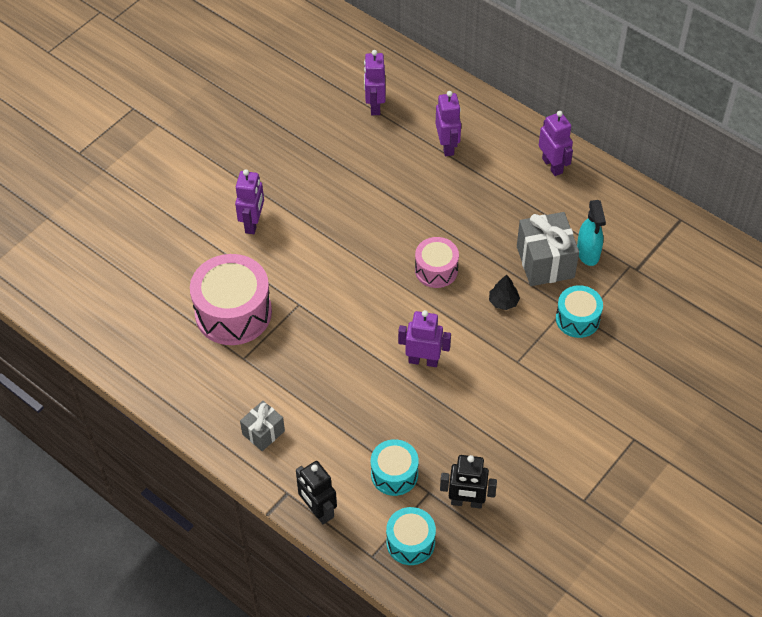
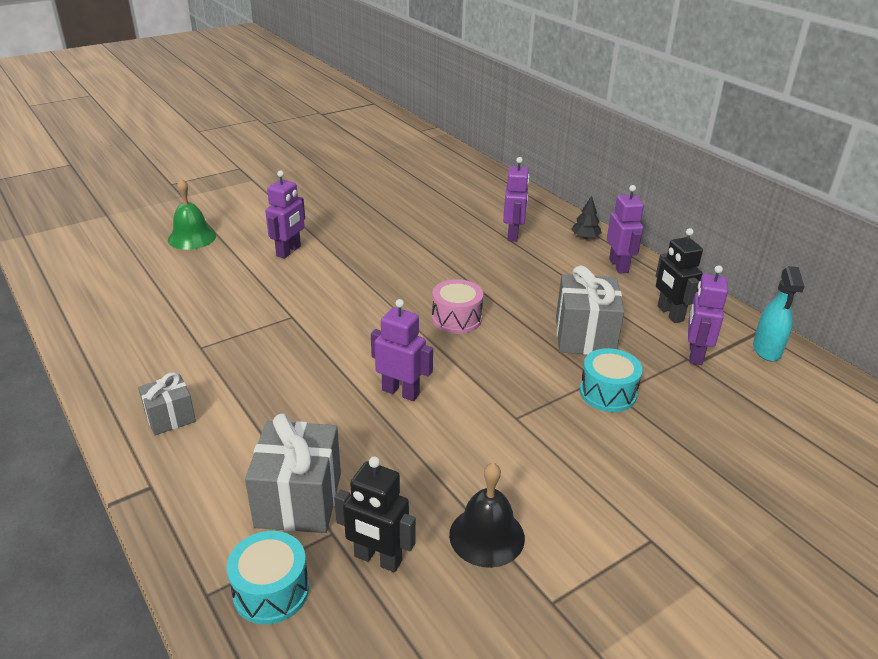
camera: 15 degrees right, 20 degrees down
(152, 228) = (192, 237): none -> green bell
(233, 313) = (219, 309): pink drum -> none
(318, 511) = (174, 517): black robot -> black robot (669, 314)
(374, 106) = (455, 200): purple robot -> purple robot (695, 354)
(394, 474) = (298, 500): turquoise drum -> grey gift
(503, 301) = (522, 359): black tree -> black tree (585, 237)
(529, 466) = (487, 536): none -> black bell
(588, 253) = (638, 338): turquoise spray bottle -> turquoise spray bottle (767, 350)

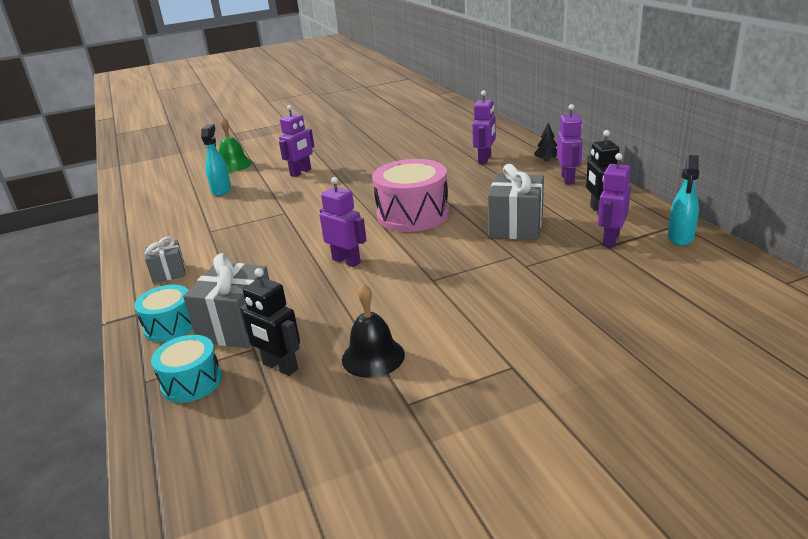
camera: 15 degrees right, 5 degrees down
(191, 280) = (221, 190): none -> turquoise spray bottle
(456, 319) = (412, 214): pink drum -> pink drum, size x1.74
(607, 393) = (519, 265): turquoise drum -> turquoise drum (170, 326)

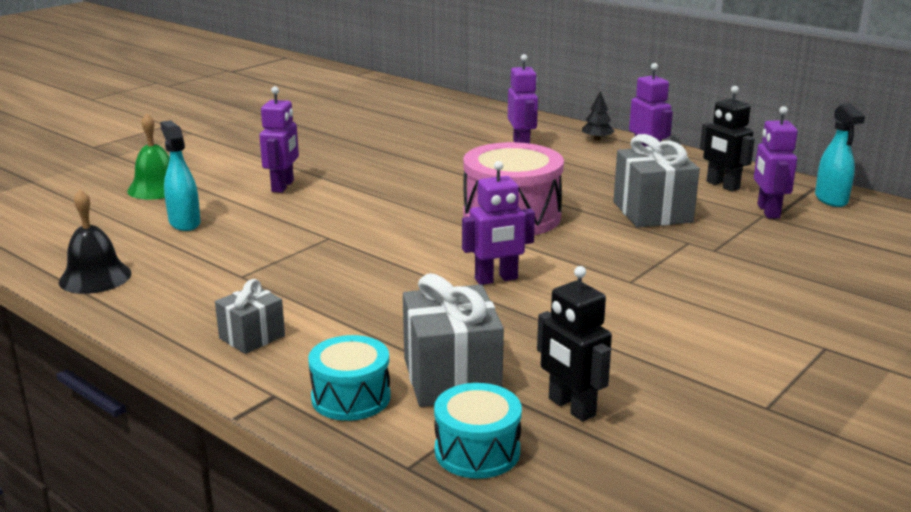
camera: 30 degrees left, 5 degrees down
(280, 367) = (571, 407): black robot -> black robot turned 45 degrees clockwise
(346, 261) = (496, 279): purple robot -> purple robot turned 150 degrees clockwise
(373, 356) = (668, 371): black bell -> black bell (95, 277)

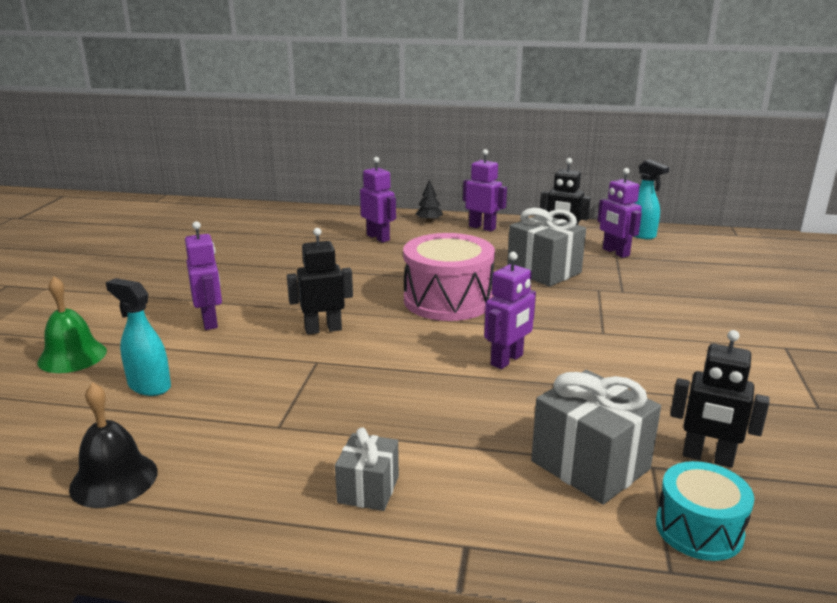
camera: 30 degrees left, 0 degrees up
(351, 397) = (536, 519): turquoise drum -> none
(366, 214) = (323, 329): none -> black robot

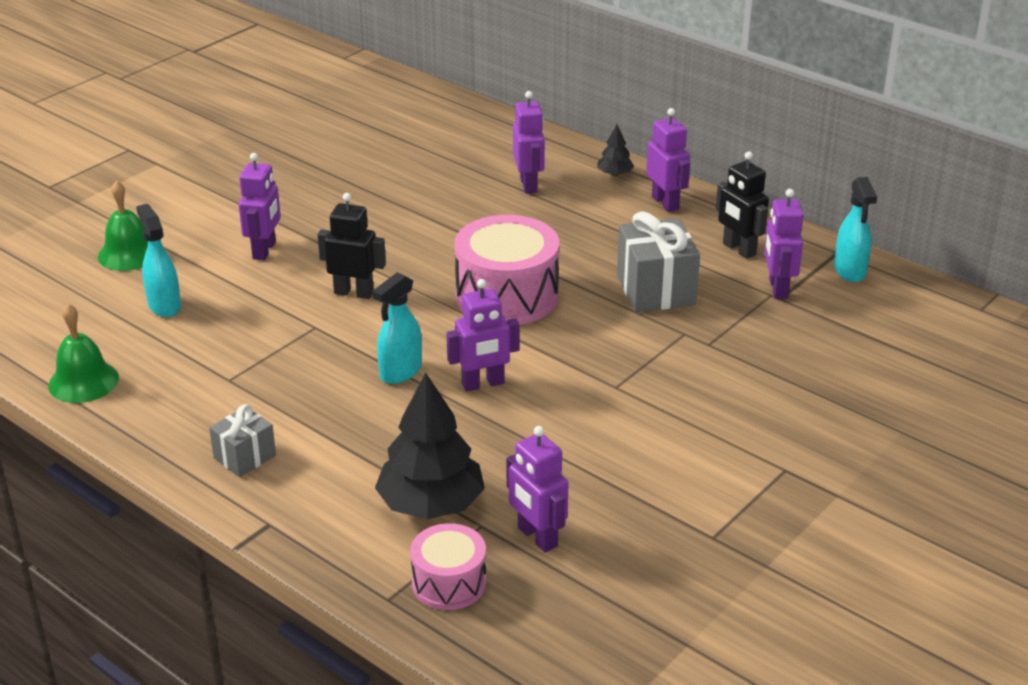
camera: 30 degrees right, 10 degrees up
(114, 479) = (83, 381): black bell -> green bell
(430, 372) = (400, 372): none -> turquoise spray bottle
(590, 465) = (431, 504): grey gift -> black tree
(699, 529) = (449, 583): turquoise drum -> pink drum
(707, 458) = (537, 537): black robot -> purple robot

